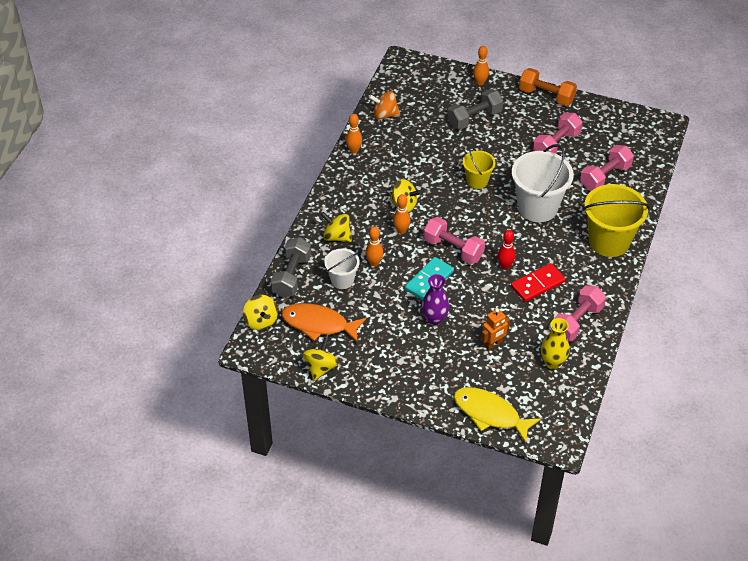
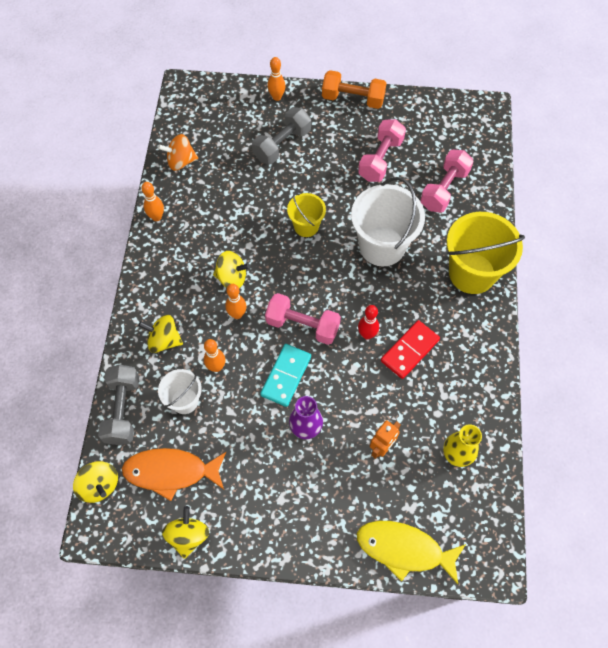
camera: 15 degrees left, 15 degrees up
(577, 322) = (467, 391): pink dumbbell -> none

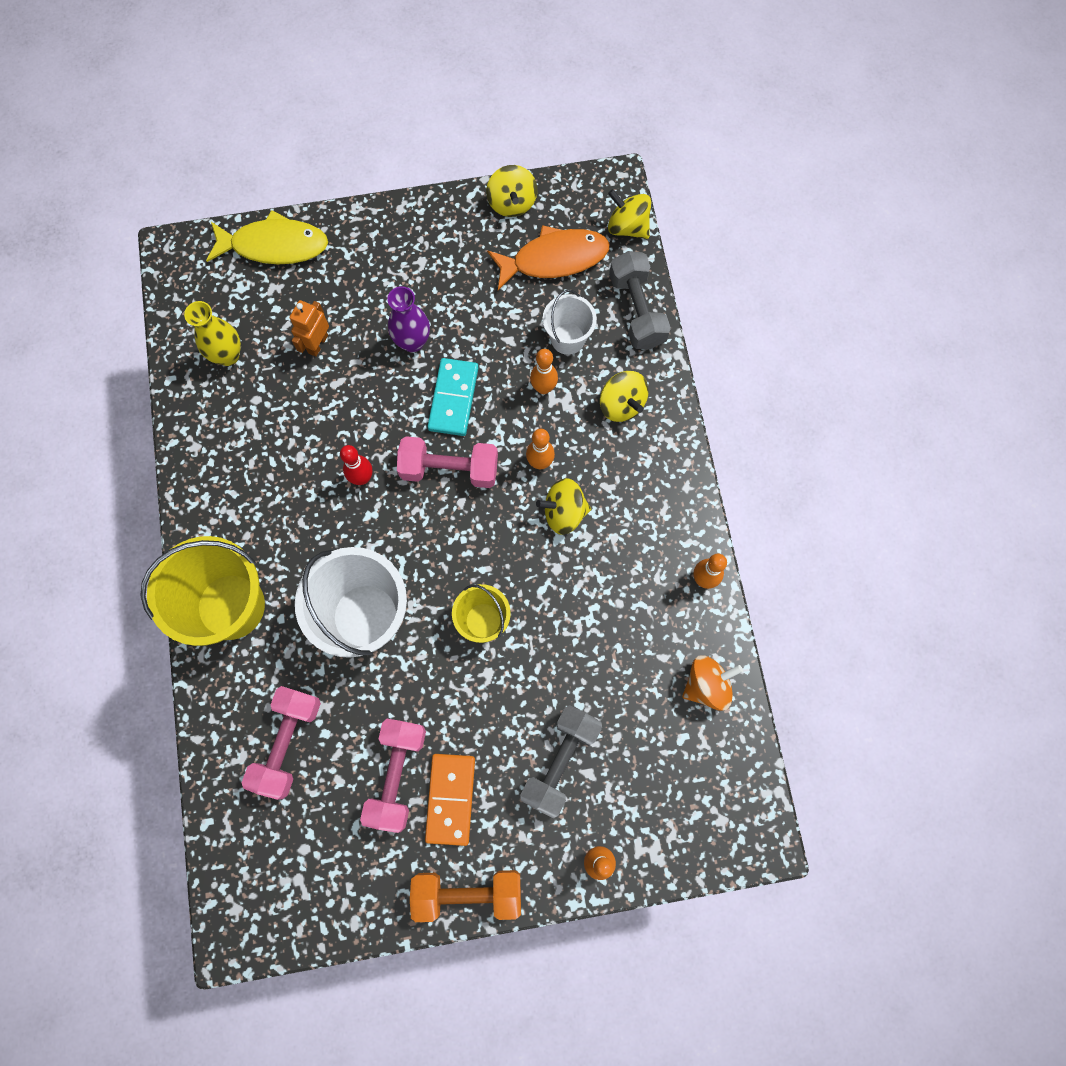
camera: 165 degrees right, 10 degrees up
(164, 340) = (621, 404): yellow spinning top -> yellow spinning top turned 60 degrees clockwise
(351, 141) = (451, 799): none -> orange domino
(410, 350) = (302, 470): red domino -> none

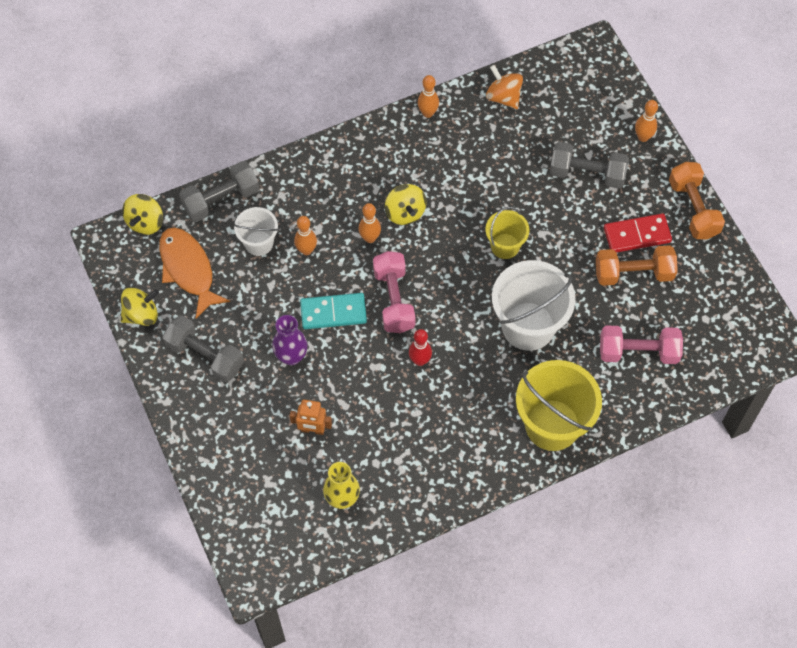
camera: 105 degrees left, 10 degrees down
(274, 245) = (227, 495): yellow fish -> none
(397, 775) = (633, 273): pink dumbbell -> orange dumbbell
(441, 255) = (205, 356): none -> grey dumbbell
(451, 799) = (637, 235): orange domino -> red domino
(621, 404) = (305, 193): yellow spinning top -> none

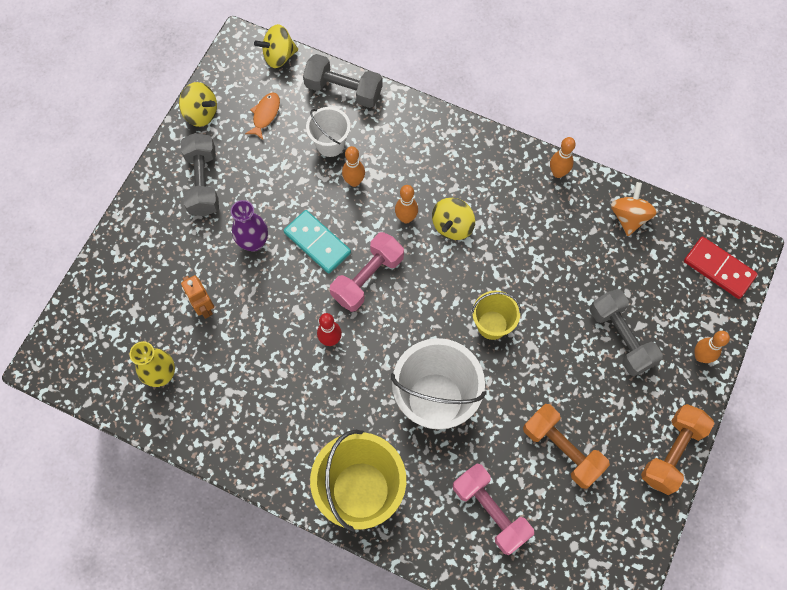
camera: 50 degrees right, 5 degrees up
(188, 269) = (265, 115): orange fish -> orange fish, size x0.53
(637, 235) = (601, 424): red domino -> red domino (719, 268)

